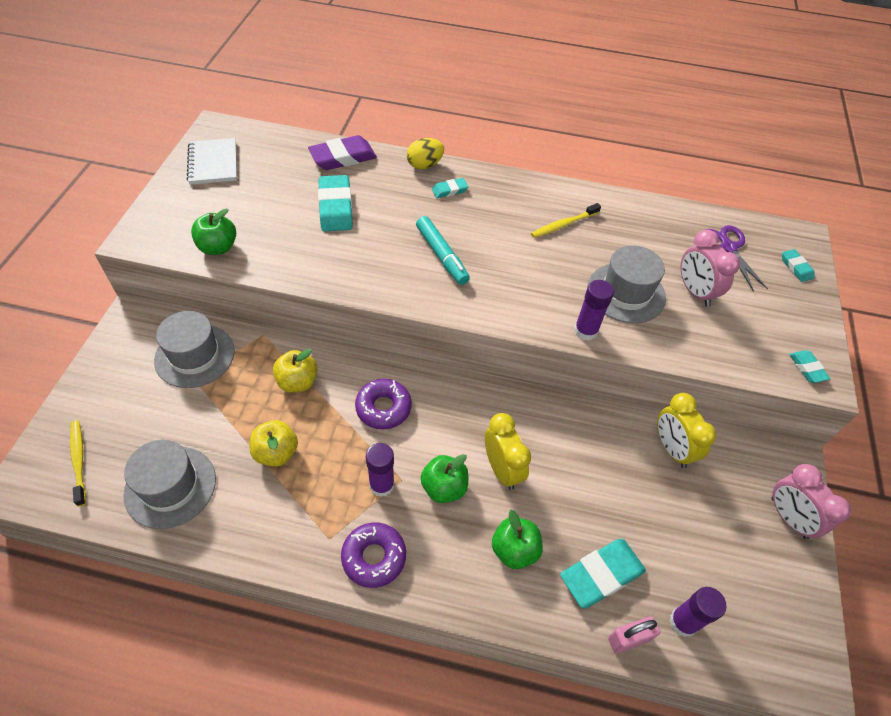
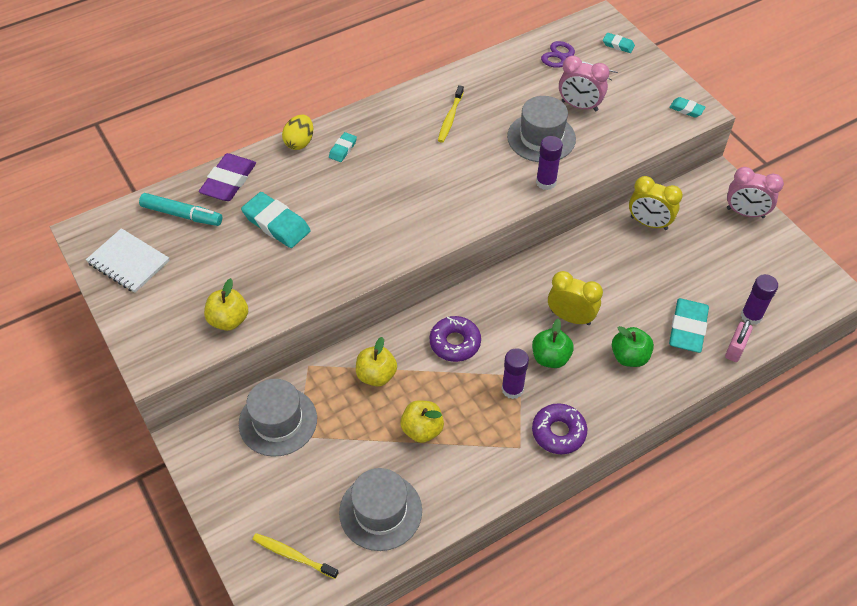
camera: 40 degrees left, 0 degrees up
(218, 247) = (229, 320): green apple -> yellow apple
(442, 255) = (397, 201): turquoise marker -> turquoise marker (182, 215)

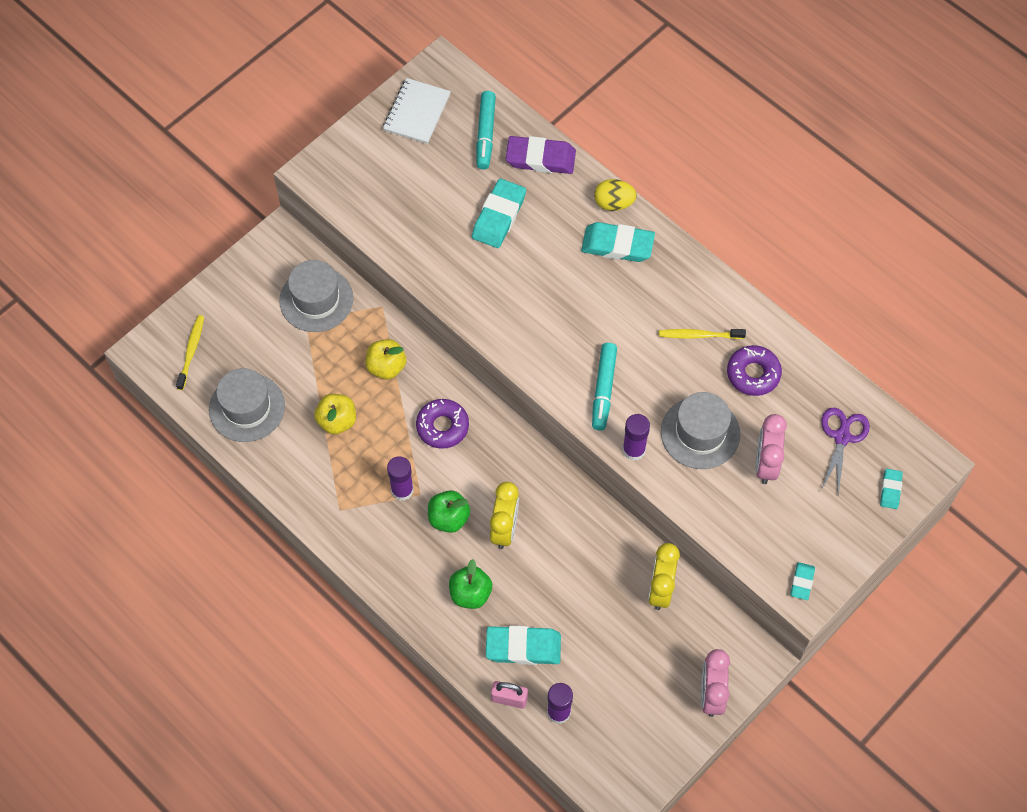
camera: 75 degrees right, 10 degrees up
(229, 320) = (374, 214): yellow apple -> none
(343, 149) = (617, 245): turquoise eraser -> turquoise eraser, size x1.90
(482, 189) = (603, 390): none -> turquoise marker
(558, 432) = (364, 541): purple donut -> purple donut (753, 374)

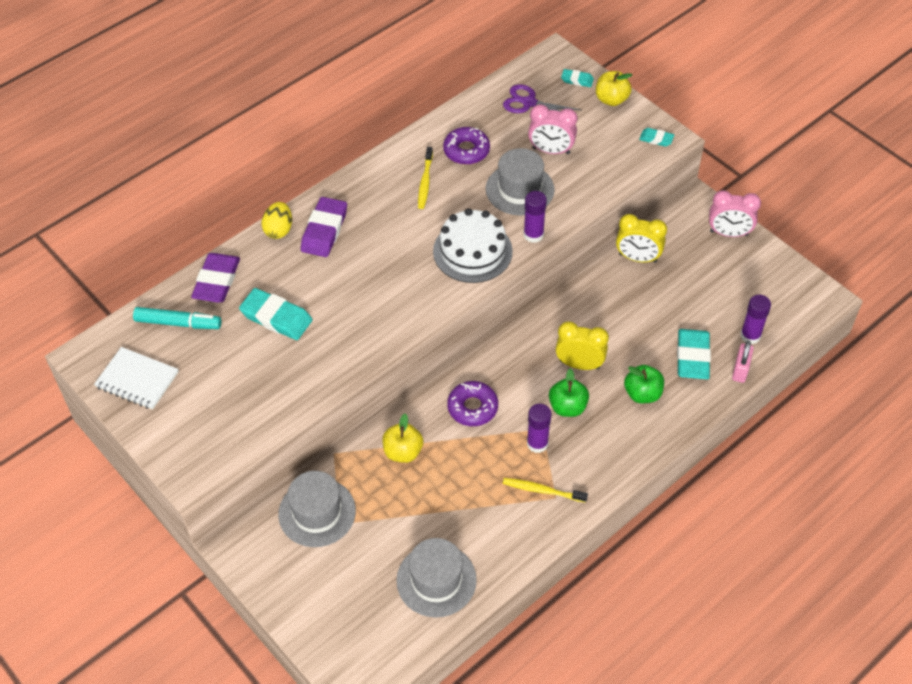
camera: 85 degrees left, 10 degrees down
(191, 351) = (362, 635): yellow toothbrush -> yellow toothbrush (542, 490)
(337, 421) = (459, 497): yellow apple -> yellow apple (611, 99)
(603, 390) = (472, 251): turquoise marker -> white cake
(617, 245) = (324, 230): turquoise eraser -> purple eraser

